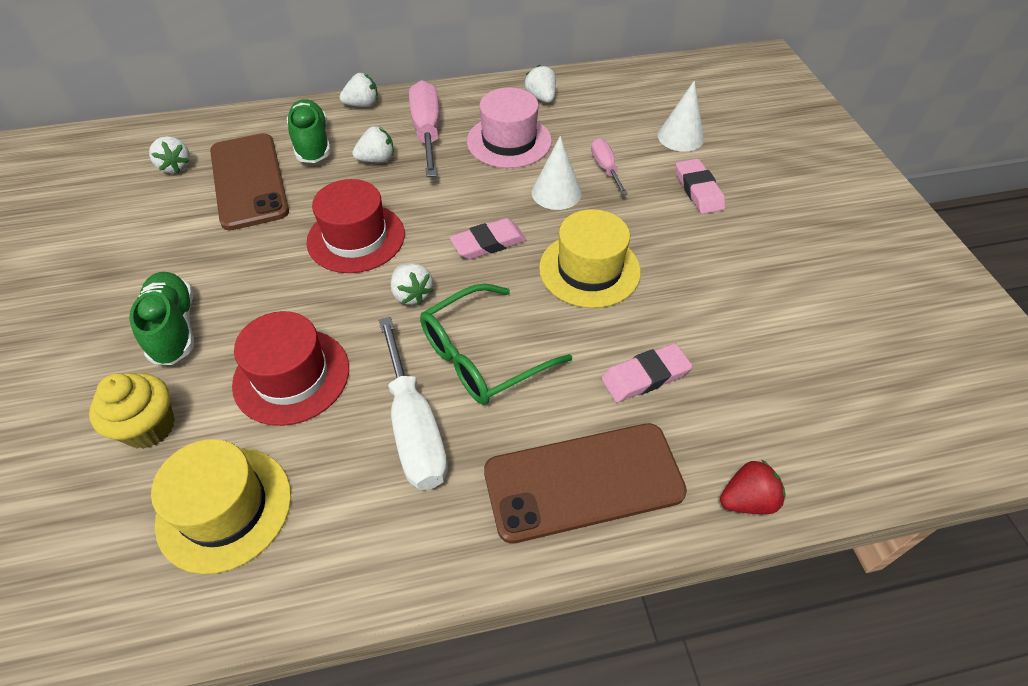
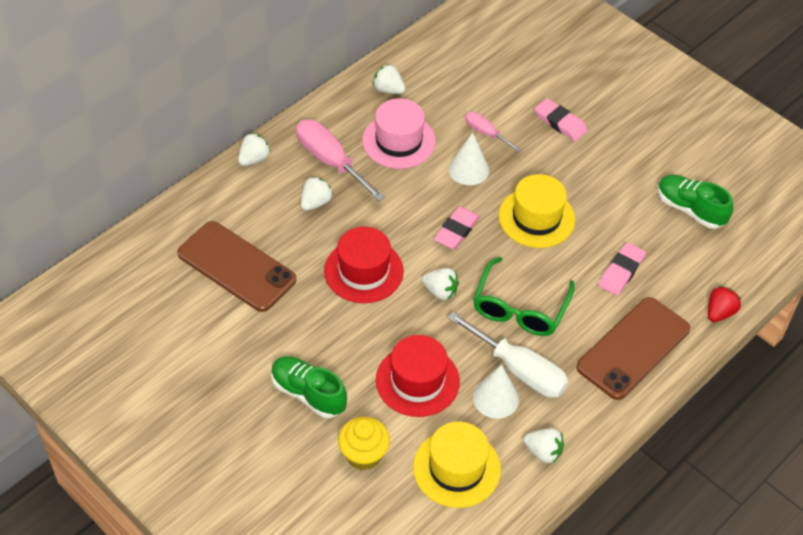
camera: 35 degrees left, 0 degrees up
(175, 166) = (163, 283): white strawberry -> white strawberry (543, 452)
(312, 144) = (251, 212): green shoe -> green shoe (690, 209)
(680, 137) = (516, 81): white cone -> white cone (496, 398)

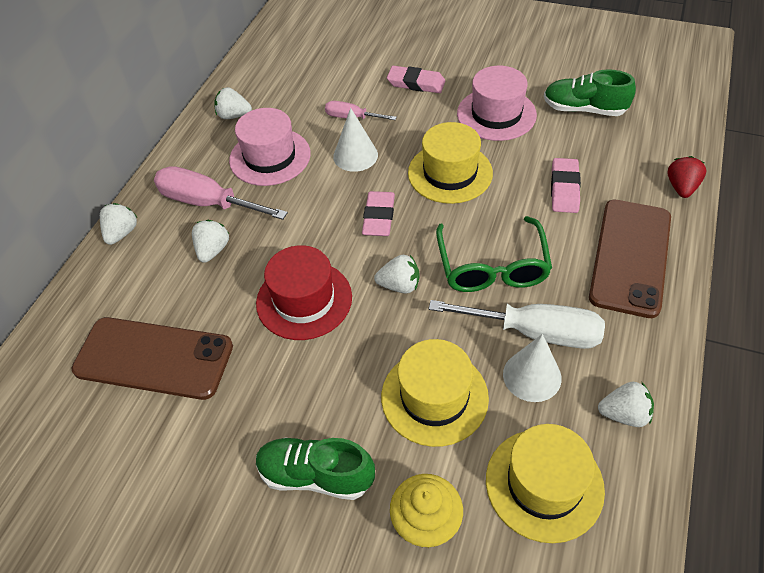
camera: 20 degrees left, 0 degrees up
(417, 381) = (434, 397): red hat -> yellow hat
(610, 182) = (496, 114): none -> pink hat

